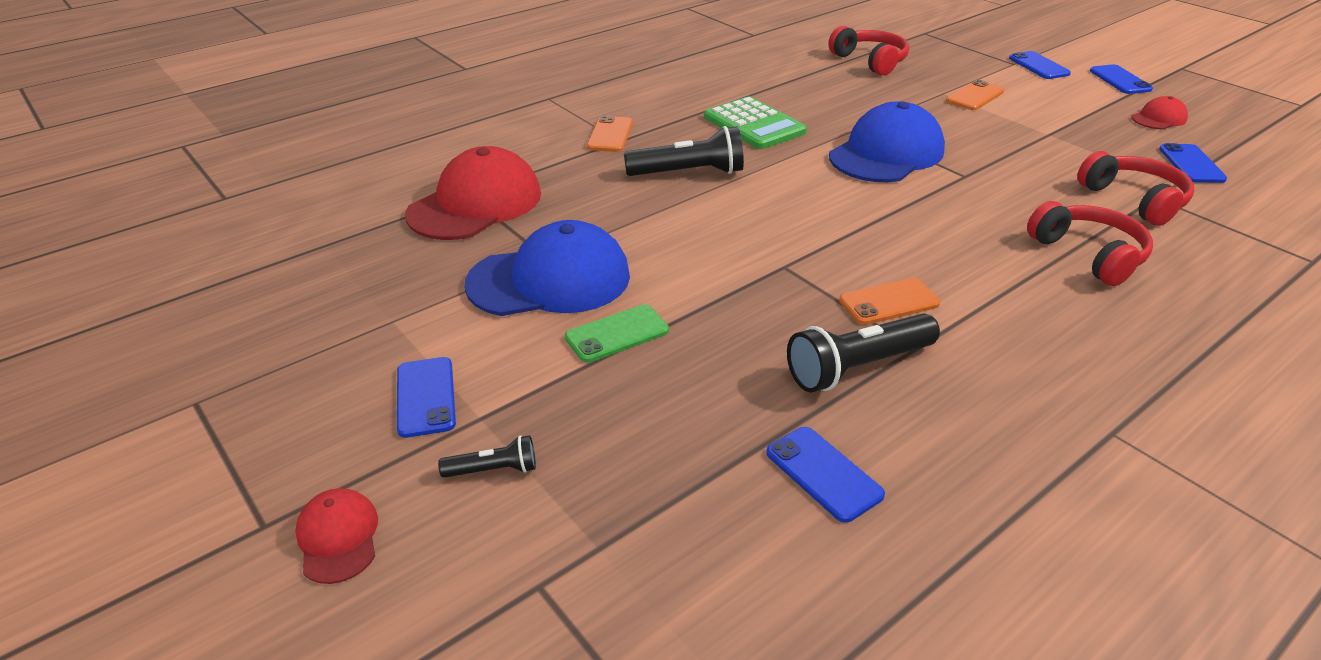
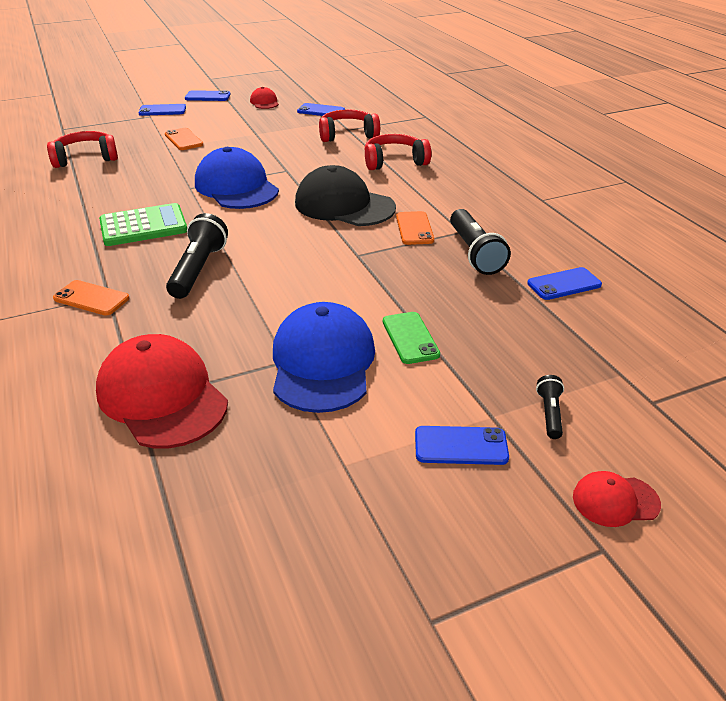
camera: 75 degrees left, 0 degrees up
(907, 235) = (344, 205): none -> black cap

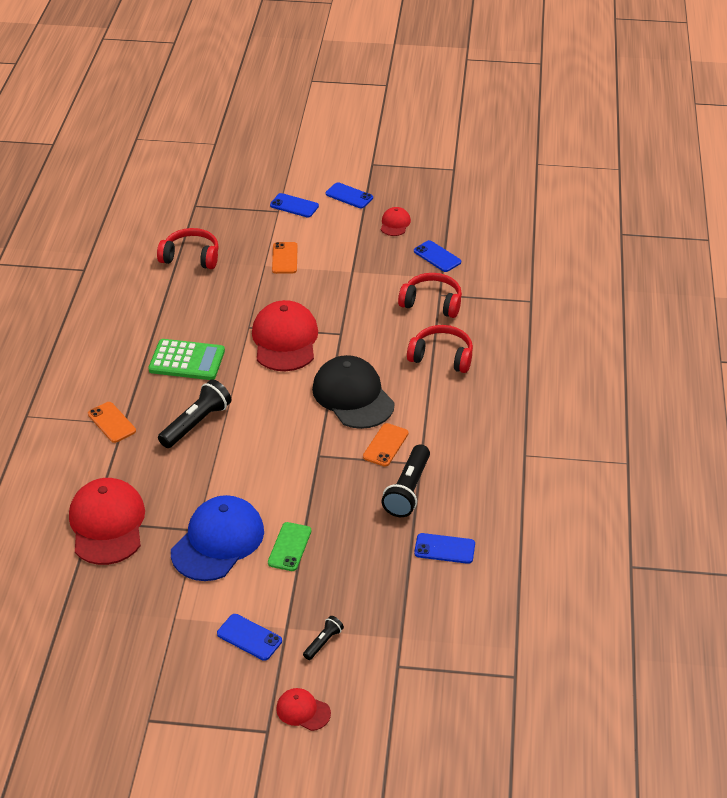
camera: 30 degrees right, 5 degrees up
(236, 187) = (285, 340): blue cap -> red cap

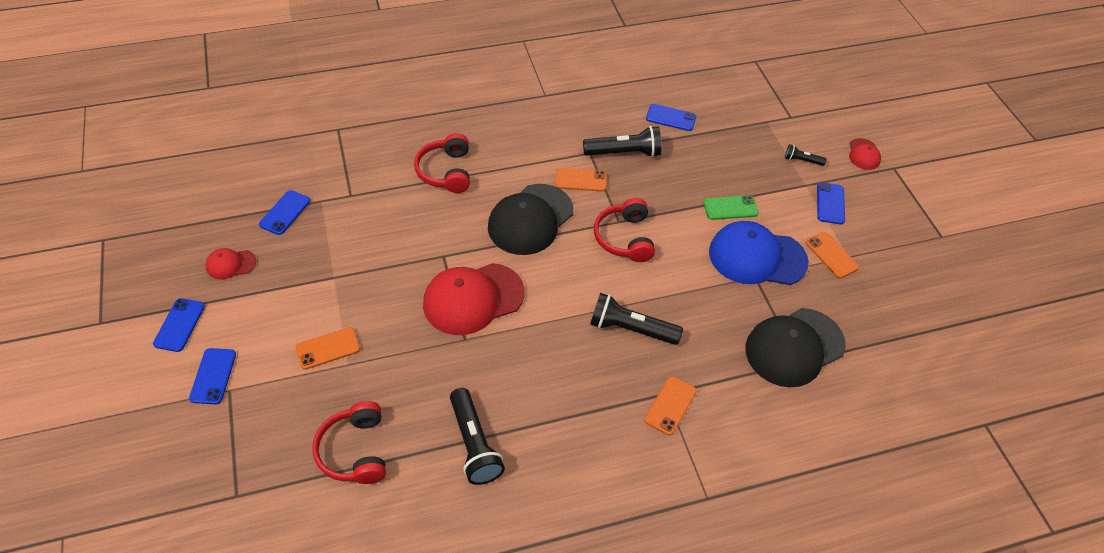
camera: 115 degrees left, 10 degrees up
(107, 524) = (794, 347): red cap -> black cap
(156, 311) = (474, 444): none -> black flashlight
(185, 603) = (831, 255): none -> orange phone
(187, 360) = (544, 375): green calculator -> none
(432, 303) = (366, 198): red headphones -> red headphones (624, 238)
(444, 549) = (671, 118): blue phone -> blue phone turned 60 degrees counterclockwise

